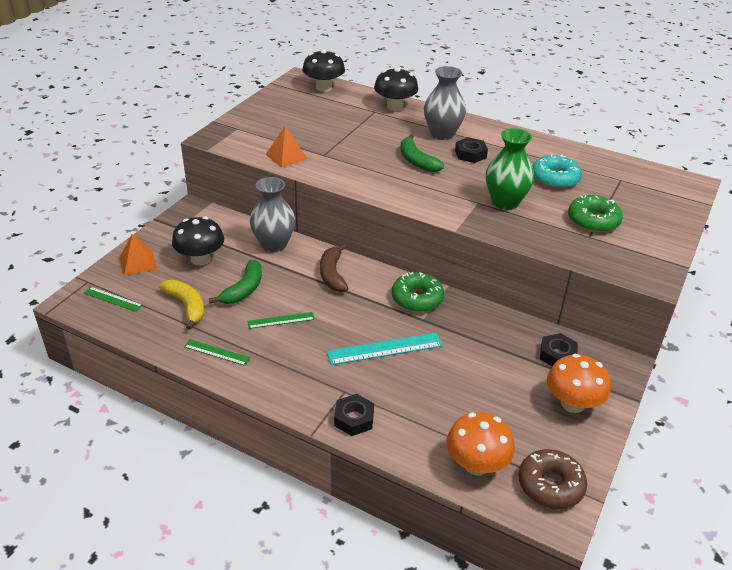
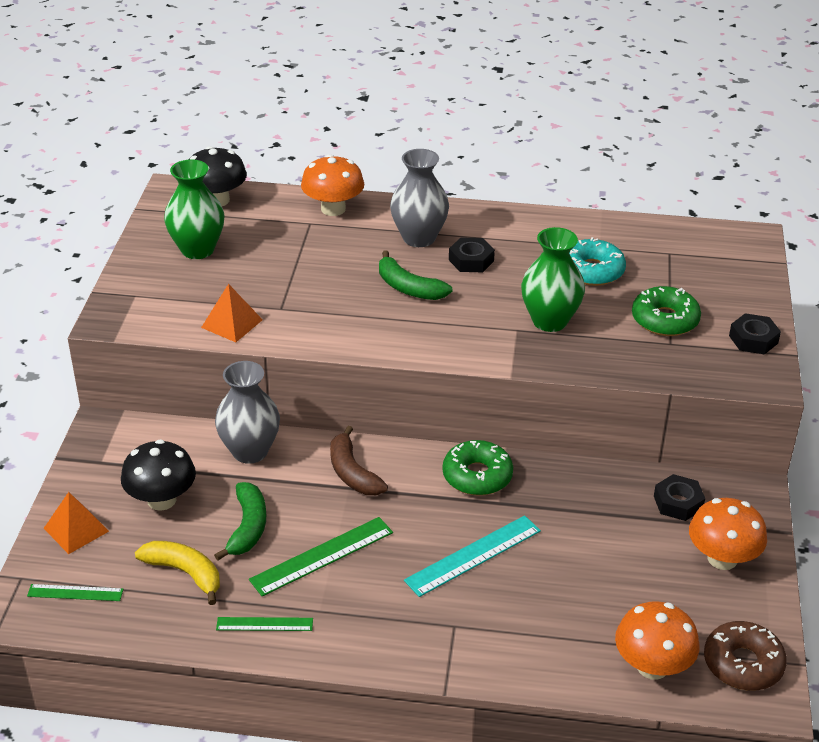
camera: 20 degrees left, 0 degrees up
(281, 320) = (322, 556): green ruler -> green ruler, size x1.68
(293, 112) = (197, 249): none -> green vase
(354, 419) = (485, 656): black nut -> black nut (753, 339)
(395, 107) = (333, 209): black mushroom -> orange mushroom

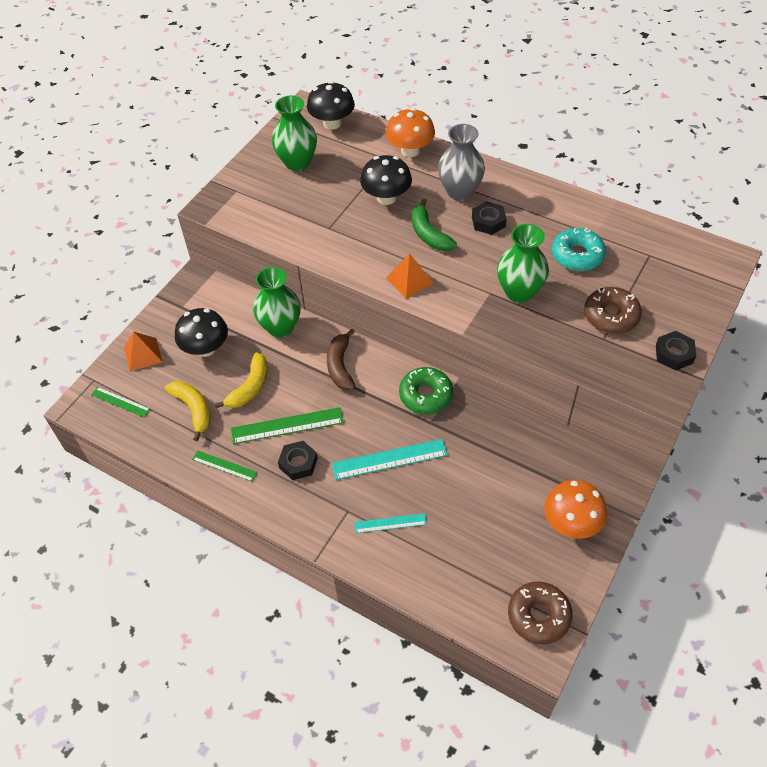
camera: 25 degrees right, 15 degrees up
(232, 323) = (289, 231): orange pyramid -> orange pyramid (409, 280)
(248, 527) = (250, 387): green banana -> yellow banana
(250, 451) = (280, 327): grey vase -> green vase
(334, 262) = (386, 197): none -> black mushroom
(514, 623) = (390, 523): none -> turquoise ruler
(652, 666) = (470, 593): orange mushroom -> none
(665, 320) = (611, 316): green donut -> brown donut
(678, 502) = (563, 464): black nut -> black nut (298, 463)

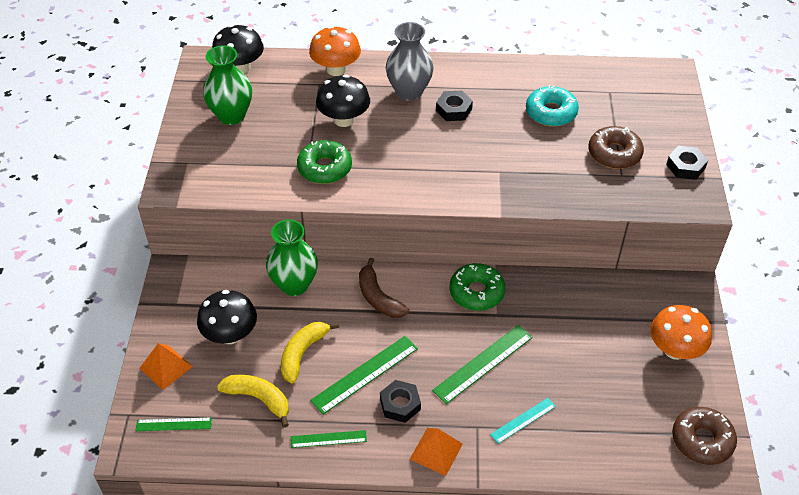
camera: 30 degrees left, 5 degrees down
(250, 387) = (302, 353): yellow banana -> yellow banana turned 150 degrees counterclockwise
(341, 235) = (325, 168): none -> green donut
(389, 459) = (483, 363): turquoise ruler -> green ruler
(409, 280) = (419, 186): orange pyramid -> orange pyramid (436, 451)
(429, 234) = (407, 139): green banana -> none
(519, 292) = (524, 161): green vase -> none

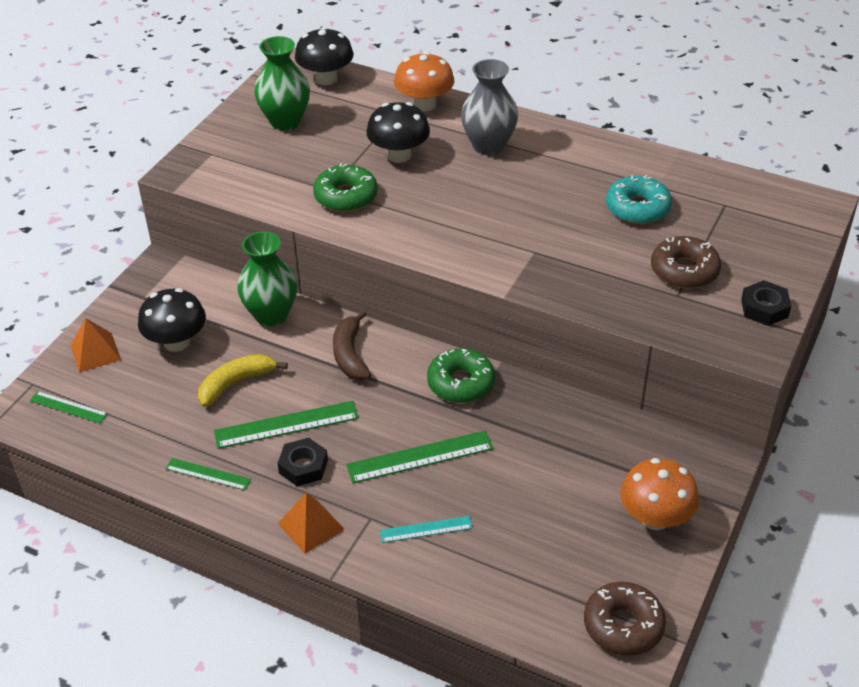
camera: 25 degrees right, 5 degrees down
(259, 399) = (164, 412): yellow banana -> none
(454, 110) = (526, 176): black nut -> none

